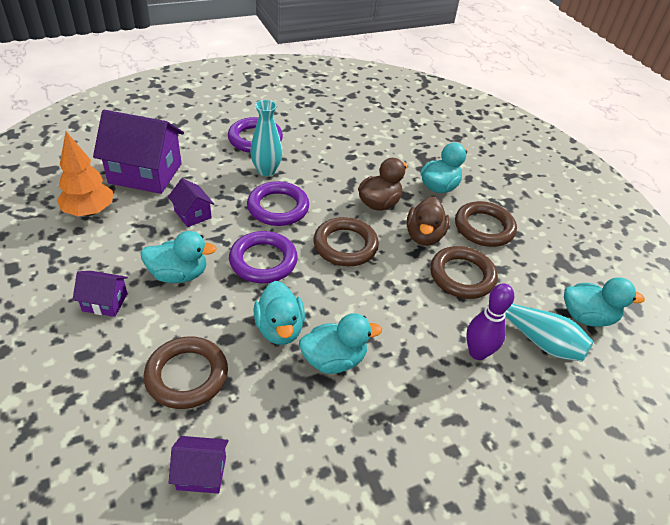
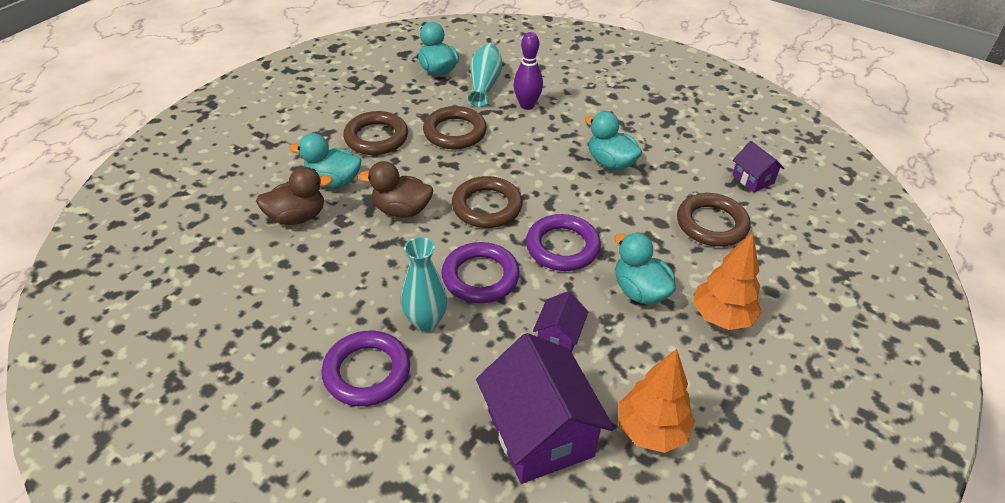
camera: 120 degrees left, 0 degrees up
(105, 302) = (722, 317): purple house -> orange tree
(279, 329) = (618, 200): turquoise duck -> none
(424, 236) = (424, 166): brown duck -> brown duck (297, 217)

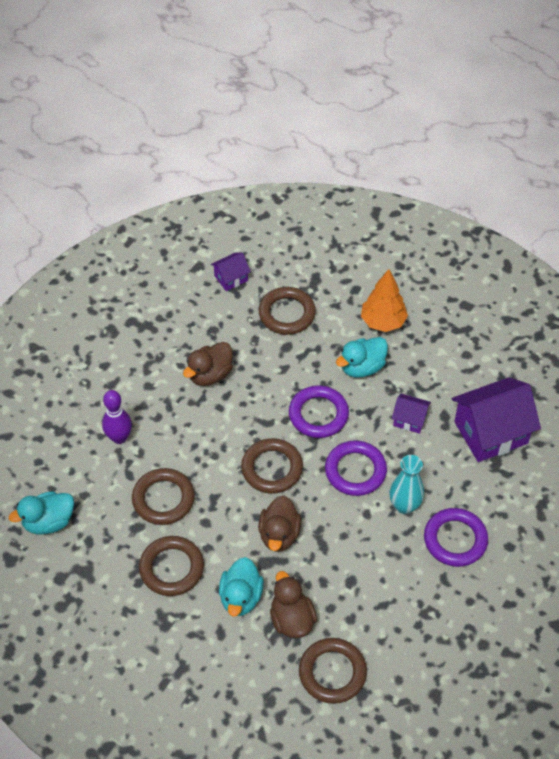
camera: 90 degrees left, 10 degrees up
(224, 245) = (332, 672): none -> brown ring
(484, 84) = (79, 476): turquoise vase -> none
(610, 163) = (210, 374): turquoise duck -> brown duck
(651, 430) = (480, 372): orange tree -> none

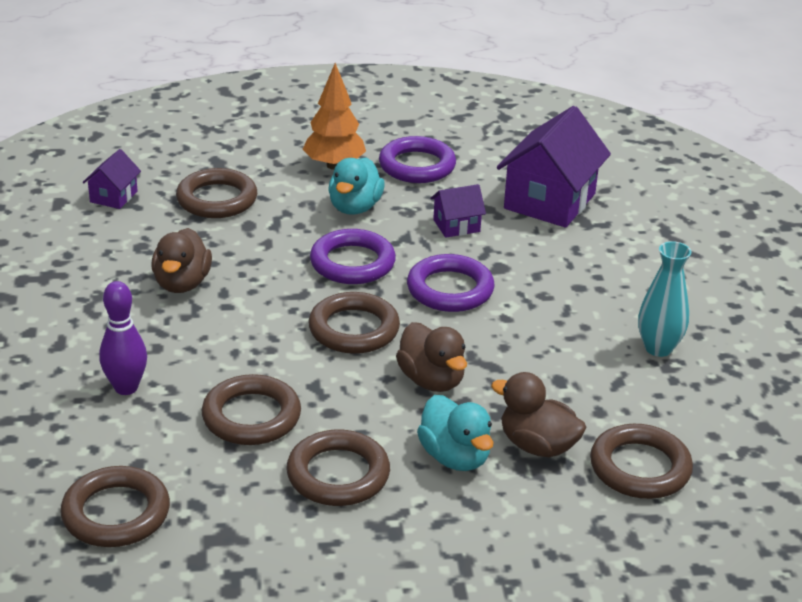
camera: 40 degrees left, 20 degrees down
(48, 522) = (116, 513): turquoise duck -> brown ring
(404, 505) = (536, 293): turquoise vase -> turquoise vase (658, 348)
(455, 540) = (621, 295): purple ring -> purple ring (417, 166)

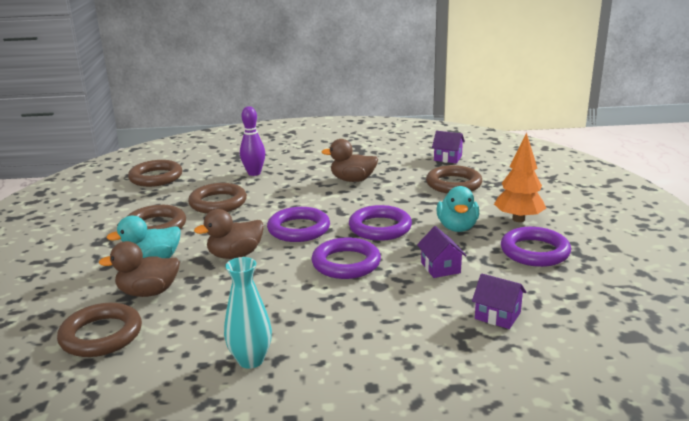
camera: 95 degrees right, 10 degrees down
(354, 329) = (299, 229): brown ring -> purple ring
(355, 207) = (457, 227): turquoise duck -> turquoise duck turned 105 degrees counterclockwise
(537, 446) = (148, 292): brown duck -> brown duck turned 135 degrees counterclockwise
(549, 201) = (497, 316): purple house -> purple house, size x0.49

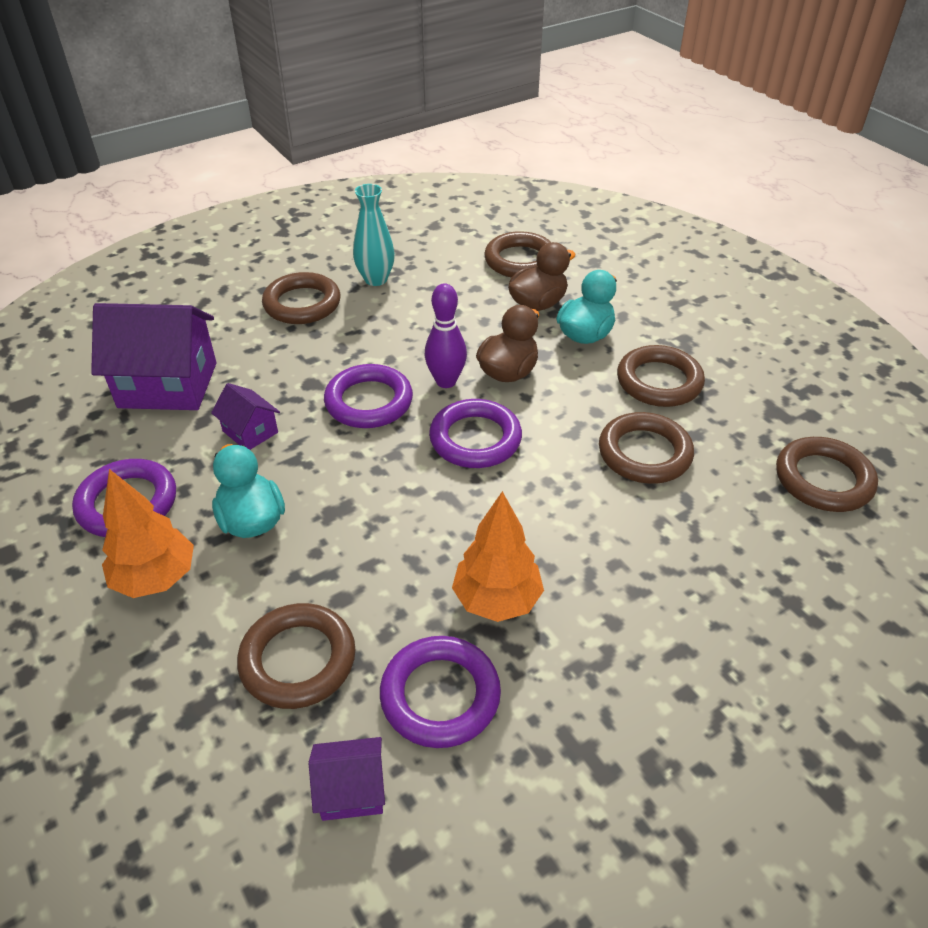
camera: 150 degrees right, 20 degrees up
(254, 173) = (689, 555): purple bowling pin -> purple bowling pin (446, 381)
(342, 356) = (302, 304): none -> brown ring
(352, 180) = (497, 600): brown duck -> orange tree
(380, 228) = (366, 480): purple ring -> purple ring (440, 695)
(497, 316) = (168, 385): purple house -> purple house, size x2.04

